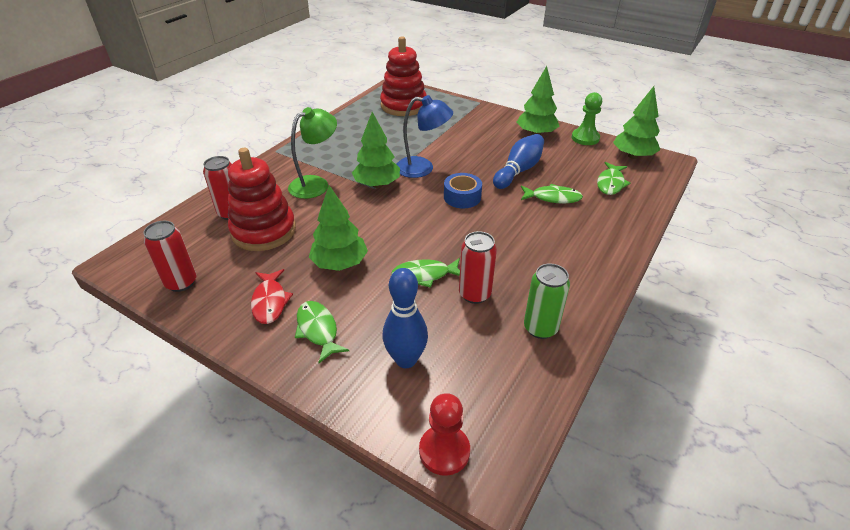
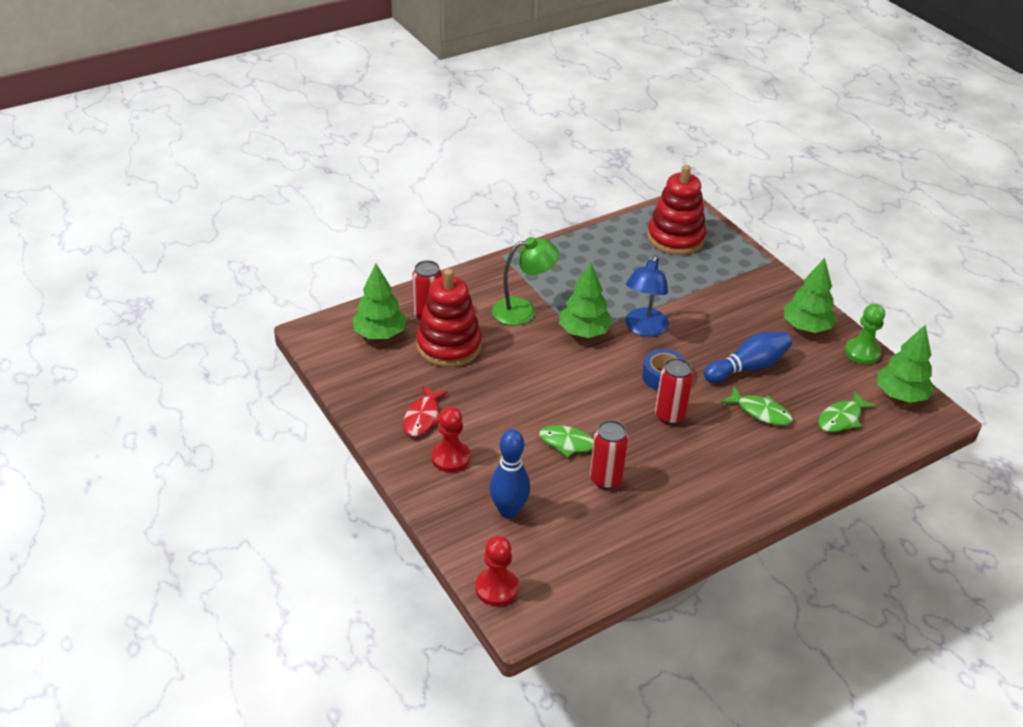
camera: 25 degrees right, 0 degrees up
(181, 283) = (357, 372): red can -> red can (669, 415)
(318, 330) = (450, 458): green fish -> red pawn
(340, 263) = (501, 404): green tree -> green tree (379, 334)
(422, 168) = (644, 329): blue lamp -> blue lamp turned 75 degrees clockwise
(540, 328) = (643, 532): green can -> none

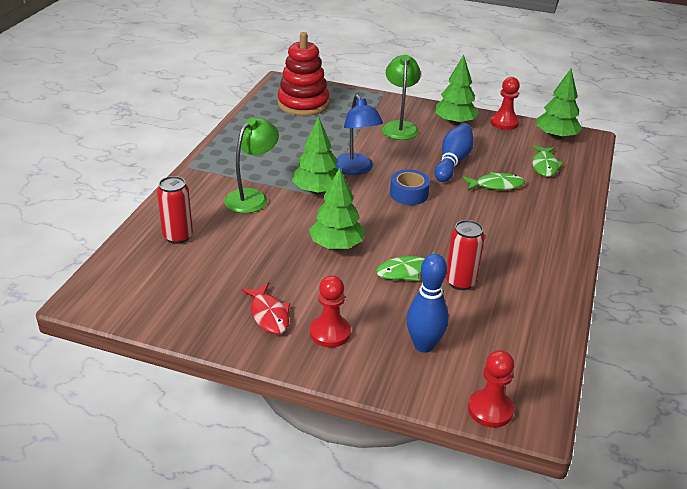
camera: 40 degrees left, 5 degrees down
(379, 334) = (150, 270): green tree -> green tree (336, 245)
(449, 346) = (223, 250): red stacking toy -> none
(669, 415) = (445, 216): red can -> none
(742, 305) = (399, 127): none -> green lamp
(862, 352) = (504, 123): green pawn -> red pawn

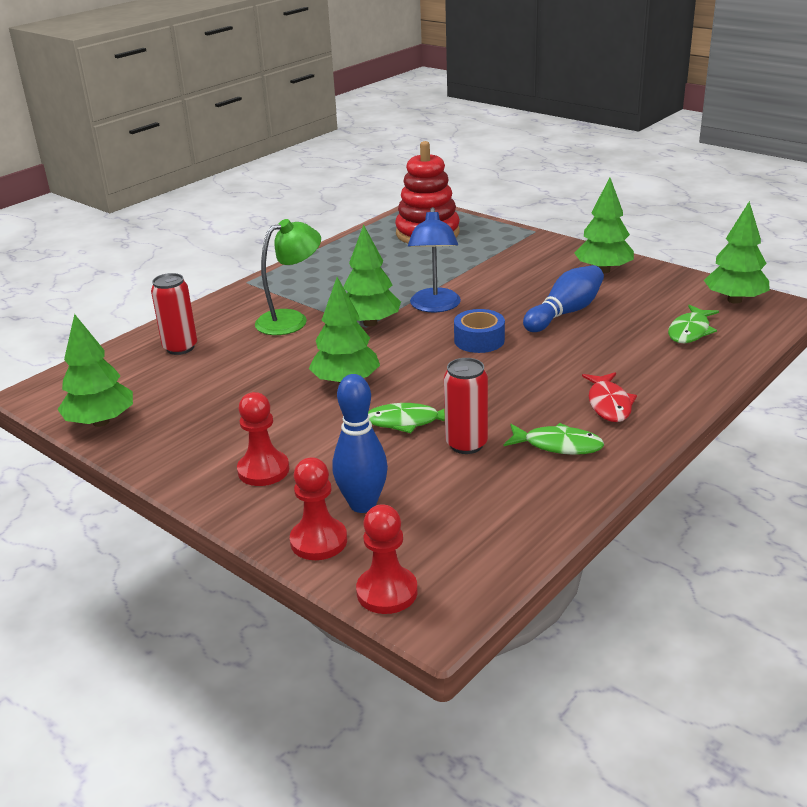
camera: 25 degrees right, 5 degrees down
(163, 316) = (101, 422): none -> green tree
(269, 315) = (211, 439): red fish -> red fish (609, 404)
(399, 127) = (527, 268): green lamp -> none
(496, 185) = (603, 345): green fish -> green fish (558, 445)
(504, 123) = (672, 277): red pawn -> red pawn (318, 541)

